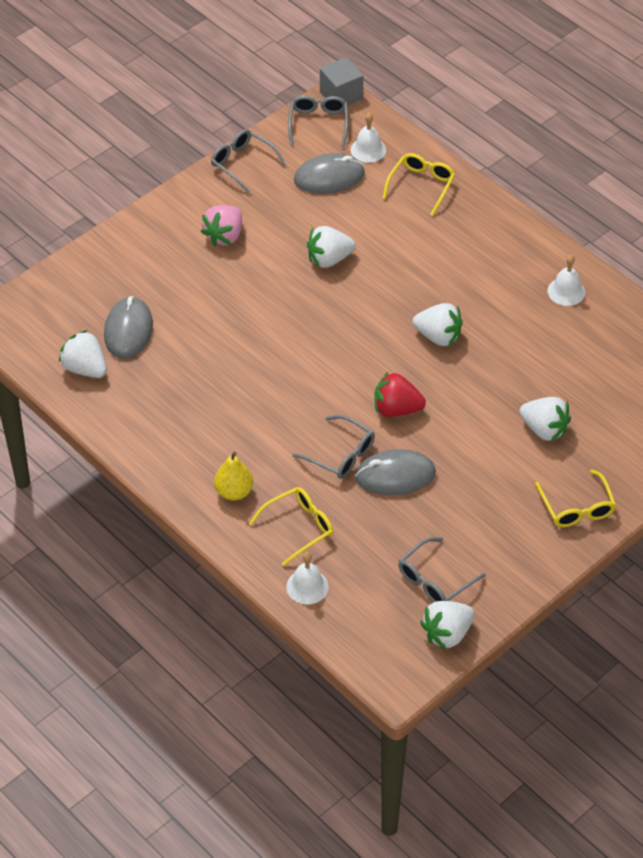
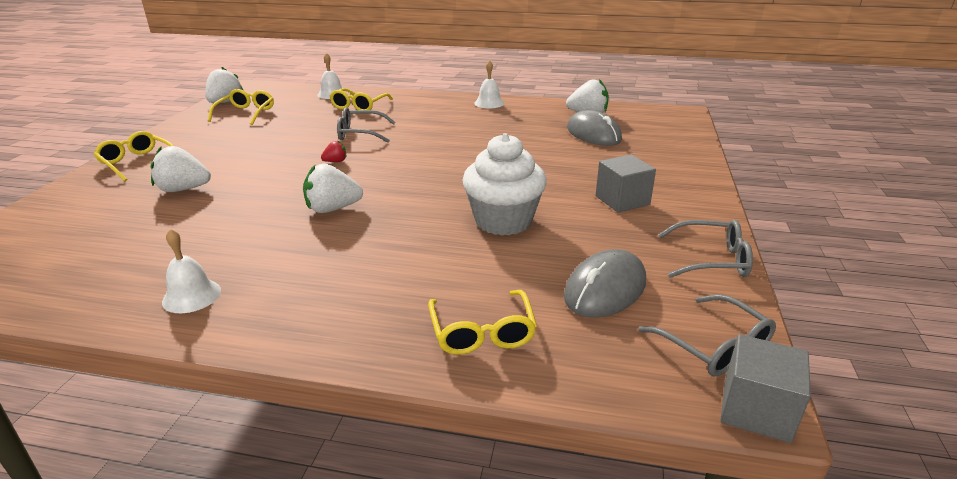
camera: 145 degrees right, 20 degrees down
(224, 236) = (622, 200): pink strawberry -> grey cube
(234, 492) = (417, 105): yellow pear -> none
(329, 259) = (503, 221): white strawberry -> white cupcake
(368, 150) = (605, 345): white bell -> white bell (489, 103)
(395, 475) = (308, 137): grey mouse -> none
(396, 409) = (335, 161): red strawberry -> red strawberry, size x0.51
(435, 580) = (246, 113): grey glasses -> yellow glasses

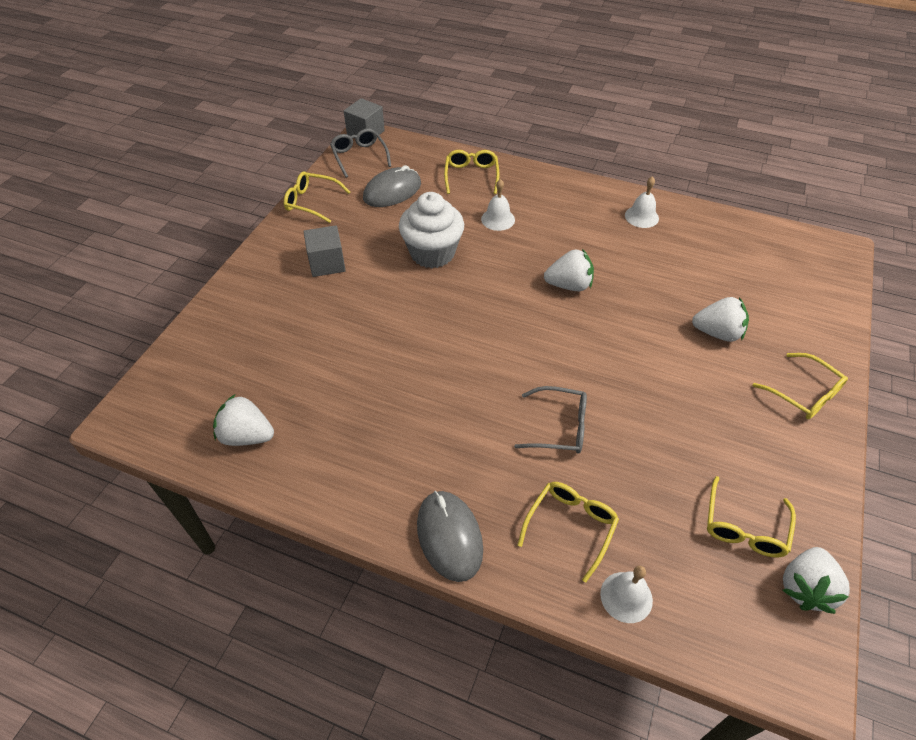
camera: 170 degrees left, 20 degrees up
(335, 161) = (579, 362): red strawberry -> none
(489, 103) = (366, 503): white bell -> white bell (498, 219)
(593, 134) = (276, 379): grey mouse -> grey mouse (449, 536)
(711, 259) = (312, 202): grey glasses -> yellow glasses

